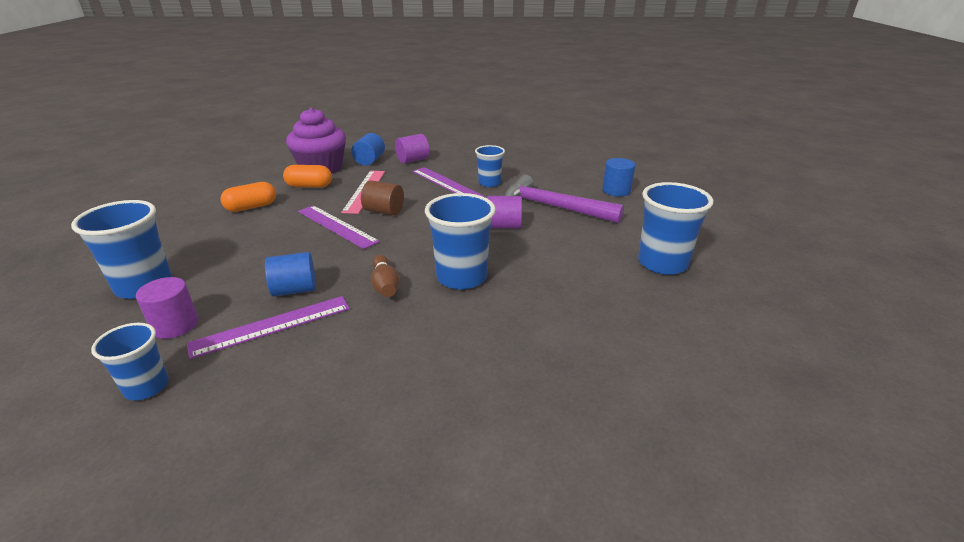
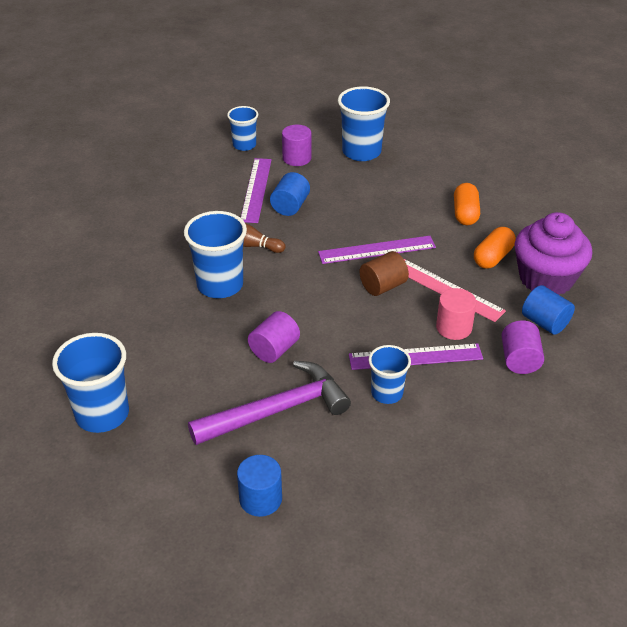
camera: 125 degrees right, 10 degrees up
(404, 180) = (454, 327): none -> pink cylinder

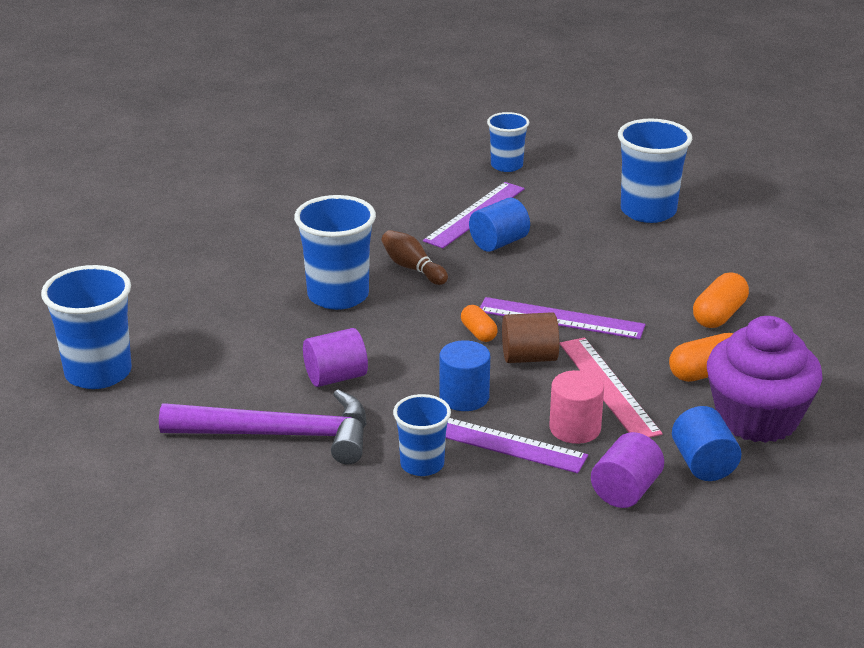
camera: 30 degrees right, 10 degrees down
(260, 499) = (180, 509): blue cylinder -> blue cylinder (464, 397)
(297, 158) = (557, 196): purple cylinder -> none
(336, 279) = (478, 333): none -> orange capsule

